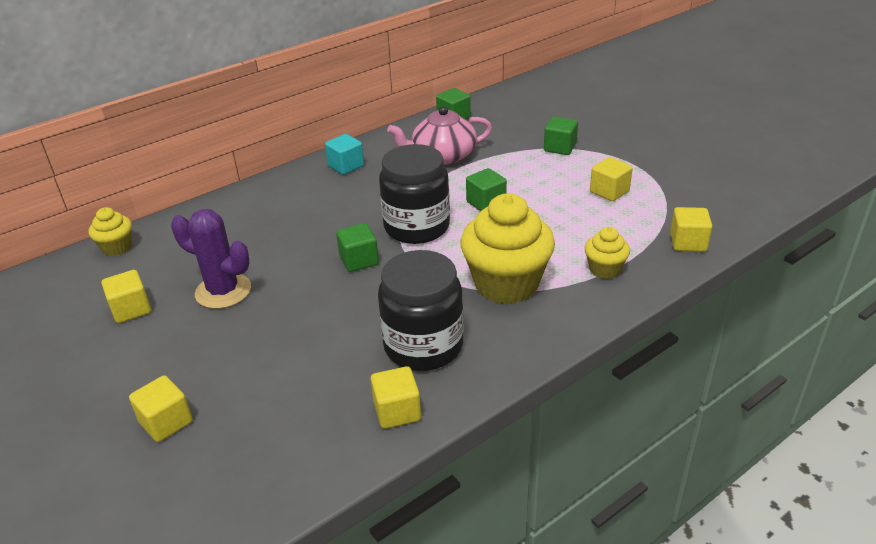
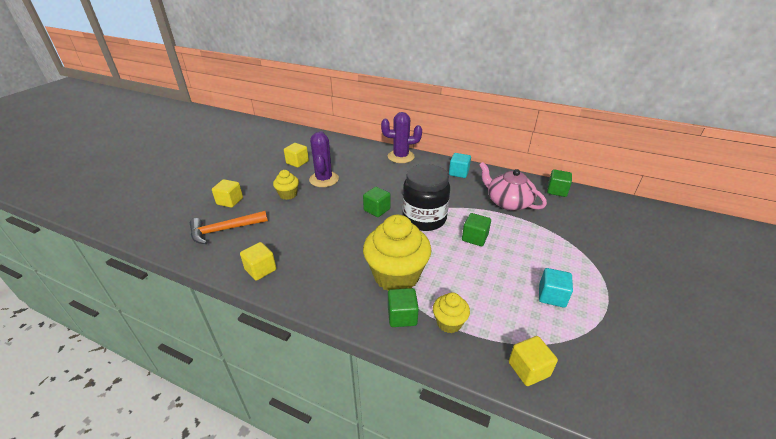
camera: 60 degrees right, 0 degrees up
(117, 247) = (336, 141): yellow cupcake -> yellow cupcake (288, 194)
(249, 198) = (401, 157): none -> purple cactus
(253, 442) = (224, 230): none -> orange hammer
(423, 346) = (318, 260): black jar -> none
(560, 148) = (580, 250): green cube -> green cube (402, 316)
(609, 191) = (551, 296): yellow cube -> turquoise cube

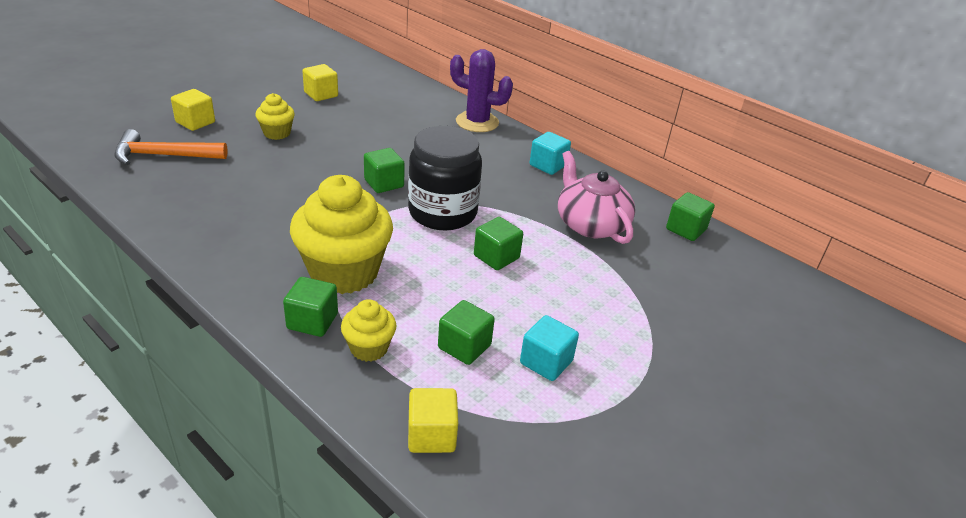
camera: 15 degrees right, 0 degrees up
(260, 269) = (175, 214): yellow cube -> none
(324, 179) = (340, 126): purple cactus -> none
(501, 302) = (464, 346): none -> green cube

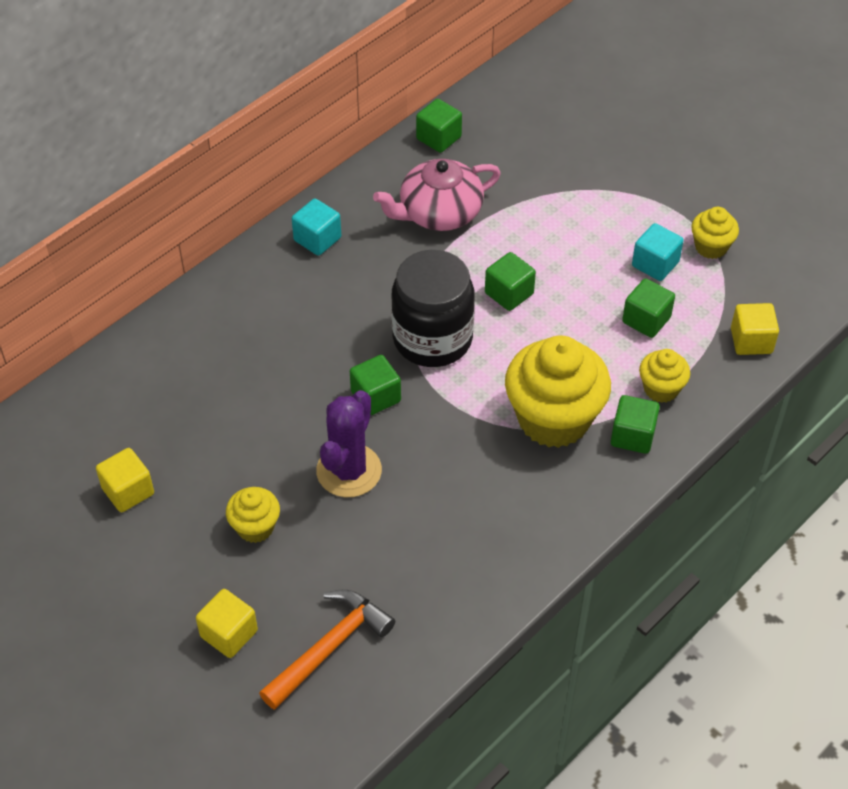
camera: 85 degrees left, 15 degrees up
(164, 156) = (329, 647): orange hammer -> orange hammer turned 135 degrees counterclockwise
(477, 122) = (208, 305): purple cactus -> purple cactus (349, 471)
(580, 415) = (711, 247): none -> yellow cupcake

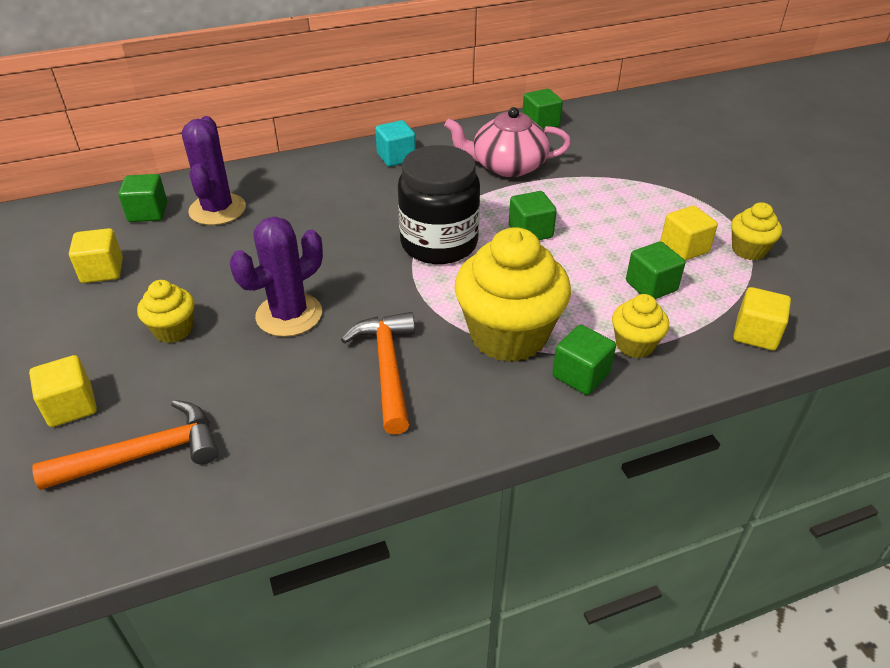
camera: 25 degrees right, 10 degrees down
(182, 375) = (217, 209): none -> purple cactus
(376, 397) = (357, 269): green cube -> green cube (148, 212)
(472, 491) = (387, 368): none -> orange hammer
(655, 264) = (684, 248): turquoise cube -> yellow cube

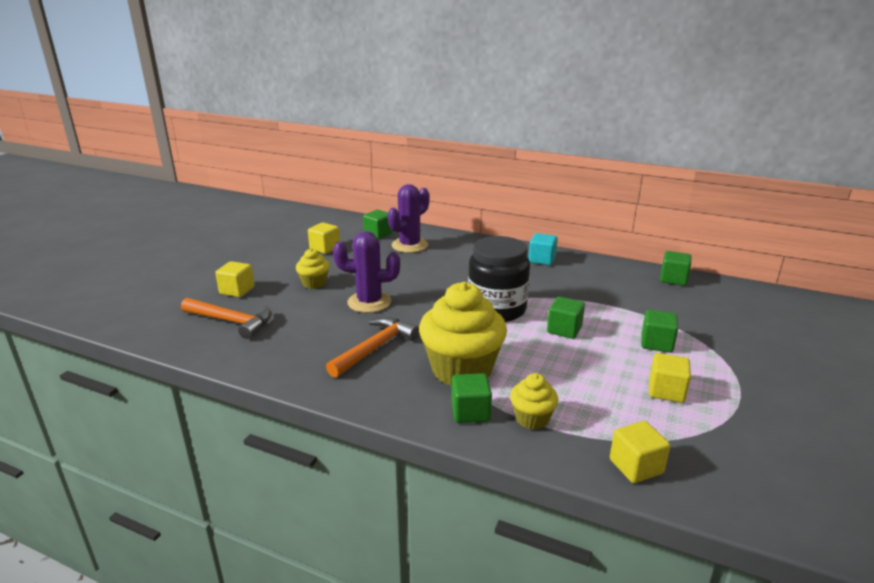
camera: 45 degrees right, 15 degrees down
(507, 166) = (608, 291): pink teapot -> none
(651, 286) = (600, 397): green cube -> green cube (656, 343)
(748, 250) = (723, 420): yellow cupcake -> none

